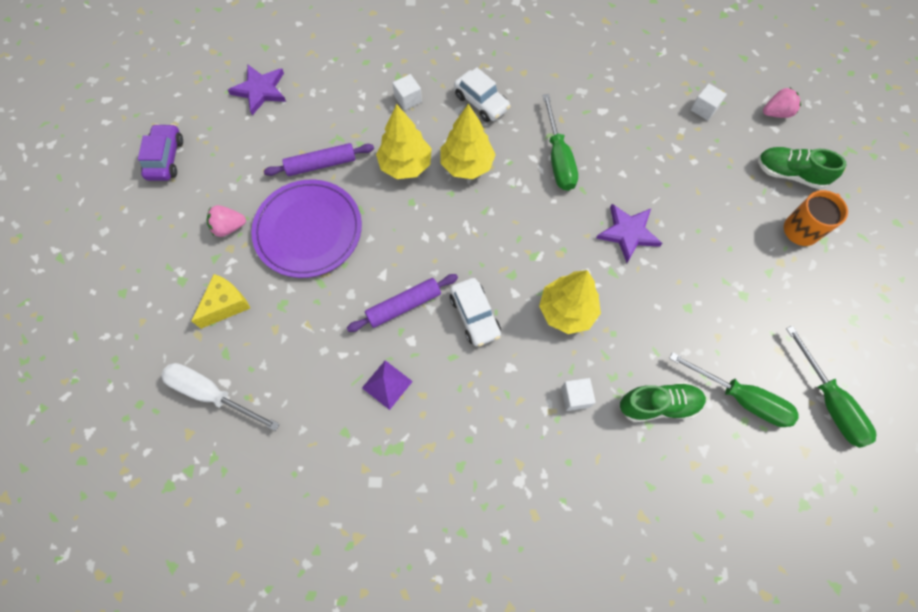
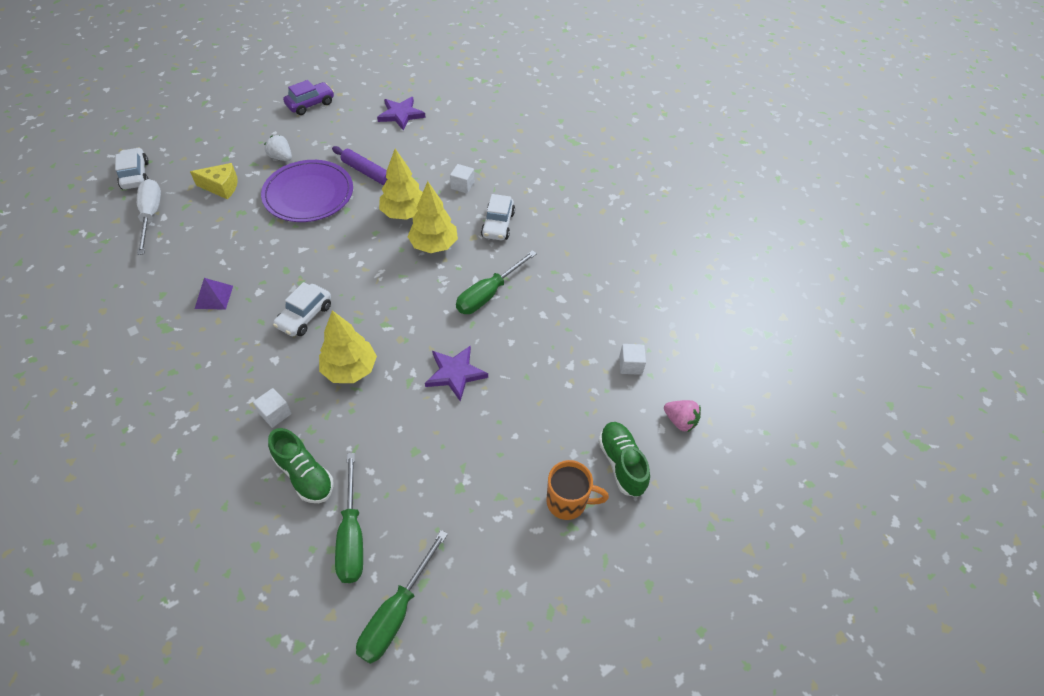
camera: 50 degrees right, 15 degrees down
(127, 383) = (135, 175): none -> white car
(229, 227) = (281, 157): pink strawberry -> white strawberry
(404, 306) = (284, 273): purple rolling pin -> none

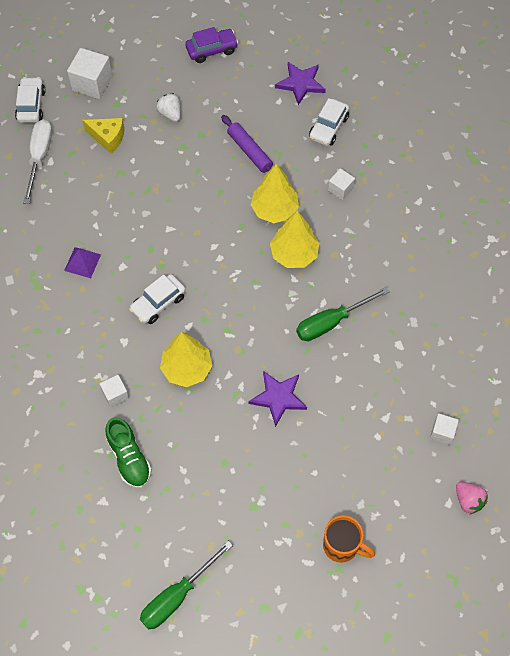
camera: 20 degrees right, 10 degrees up
(197, 147) = (92, 83): none -> white cube
(308, 194) = (188, 165): purple plate -> none
(352, 535) = (156, 522): green screwdriver -> none
(498, 225) = (363, 245): white car -> white car (328, 127)
(621, 463) = (400, 525): green shoe -> none

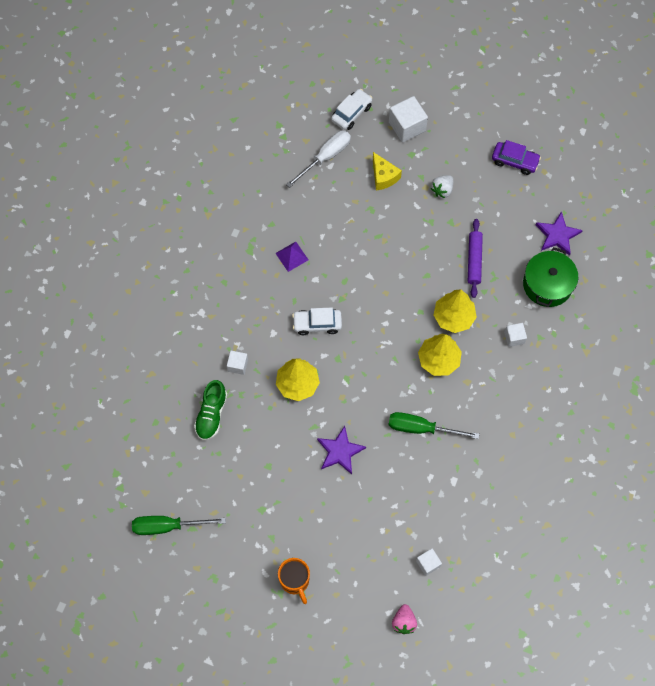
camera: 40 degrees right, 5 degrees up
(170, 114) = (442, 190): white strawberry -> white strawberry turned 150 degrees counterclockwise
(328, 127) = (547, 284): white car -> green pot

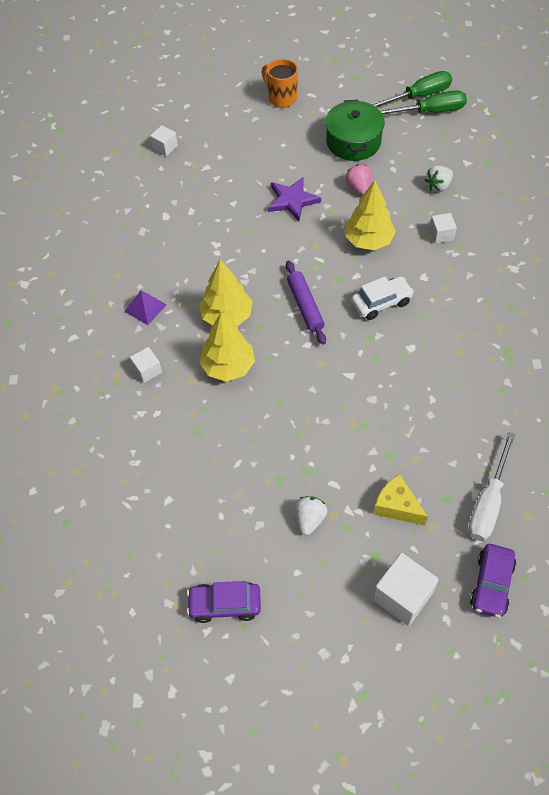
camera: 160 degrees right, 10 degrees down
(211, 414) = (438, 186): green shoe -> white strawberry
(292, 256) = (453, 362): purple pyramid -> purple pyramid (145, 308)
(351, 113) = (491, 584): white car -> purple car
(404, 622) = (170, 103): pink strawberry -> pink strawberry (358, 187)
(421, 428) = (218, 247): green screwdriver -> green screwdriver (430, 111)
(474, 260) = (229, 441): purple rolling pin -> purple rolling pin (305, 306)
(547, 284) = (125, 447): green pot -> green pot (353, 142)
(557, 235) = (130, 517): purple star -> none

